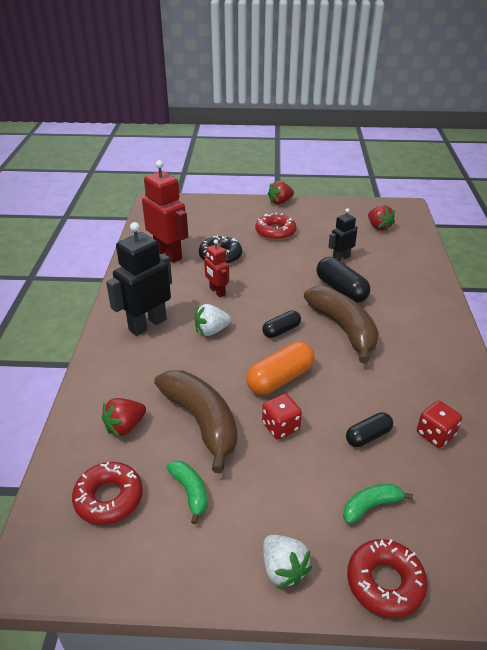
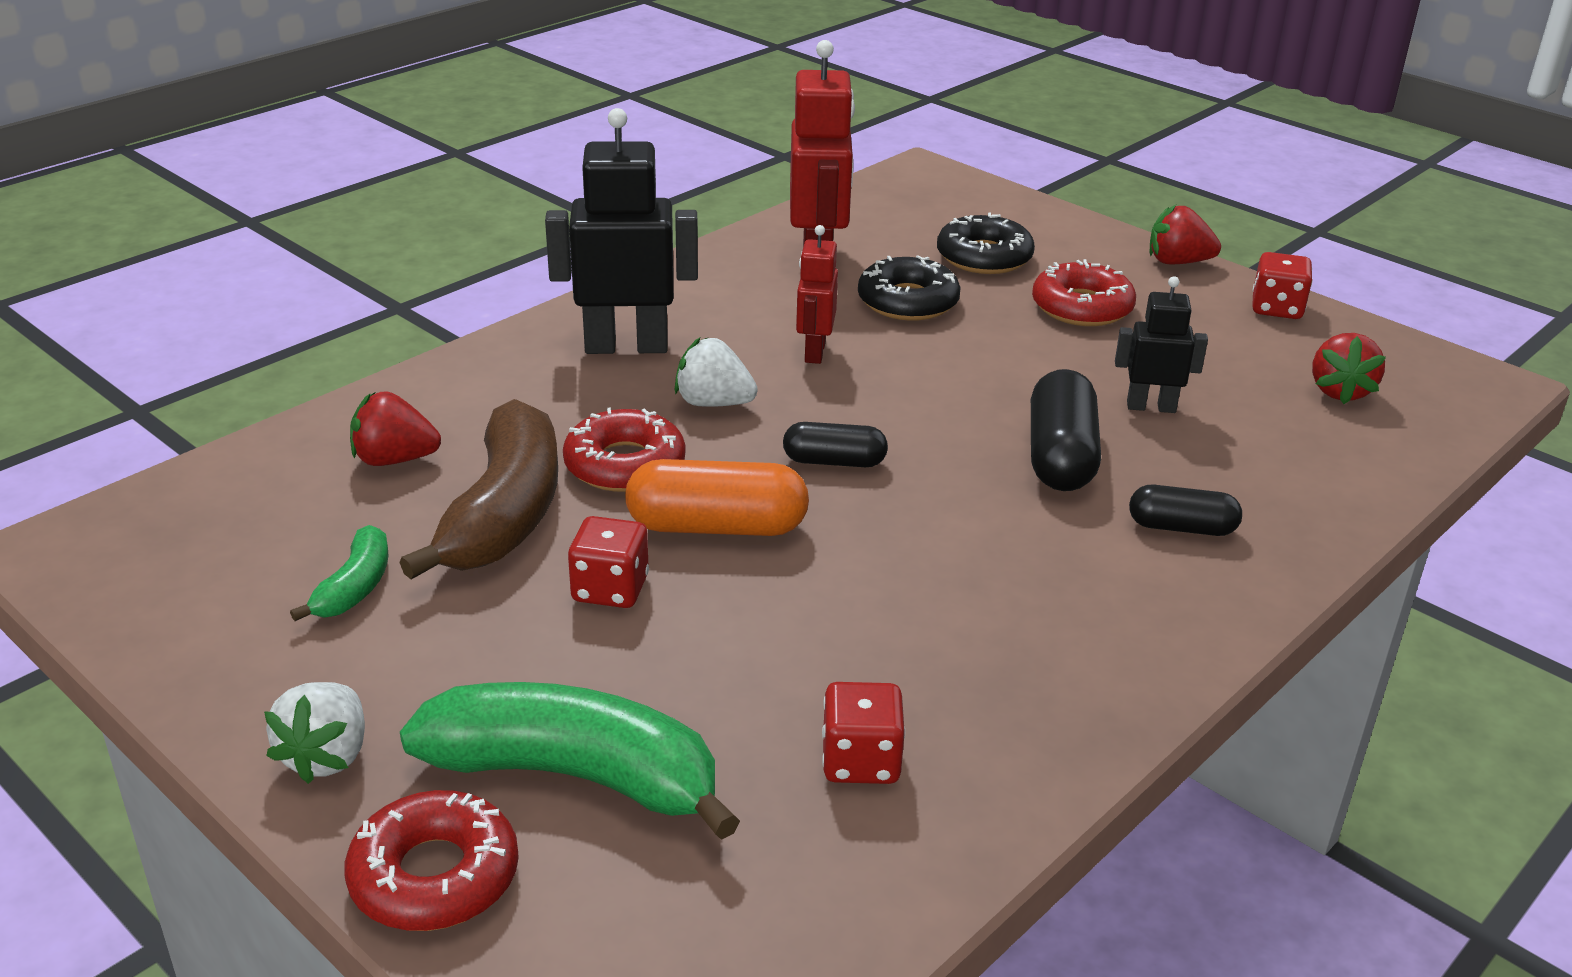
camera: 40 degrees right, 5 degrees down
(109, 498) = (250, 529): red donut -> red donut (625, 465)
(221, 227) = (984, 257): none -> black donut
(327, 206) = (1276, 308): none -> red dice
(343, 329) = (958, 517): brown banana -> none
(368, 436) = (731, 688): black capsule -> black capsule (1181, 528)
(371, 506) = (576, 776): green banana -> green banana, size x2.04

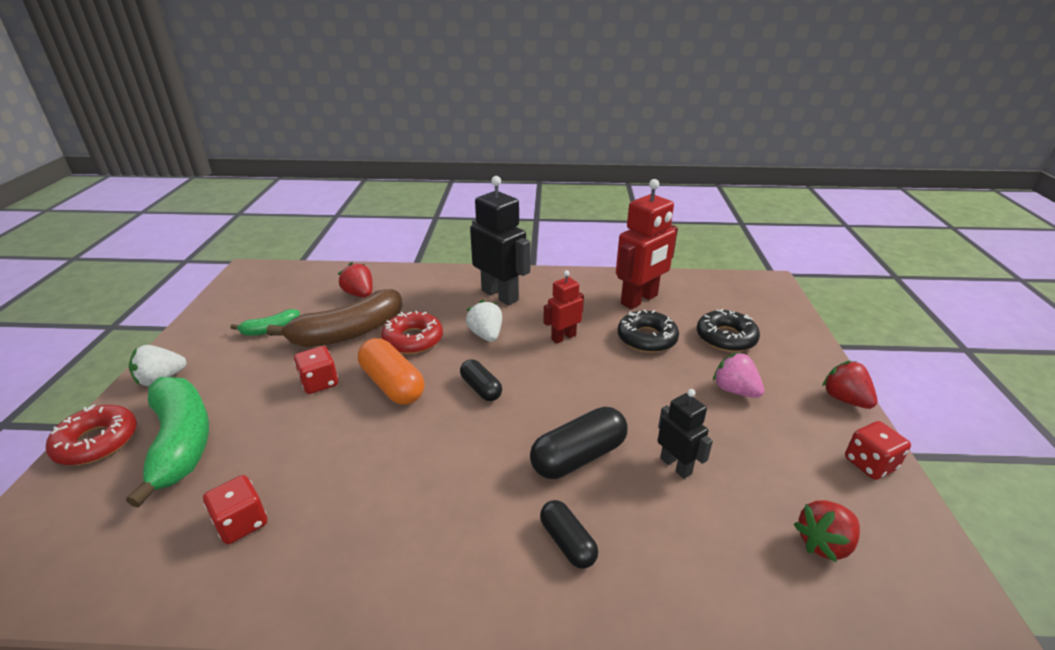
camera: 50 degrees right, 0 degrees up
(1082, 307) = (735, 390): red donut -> pink strawberry

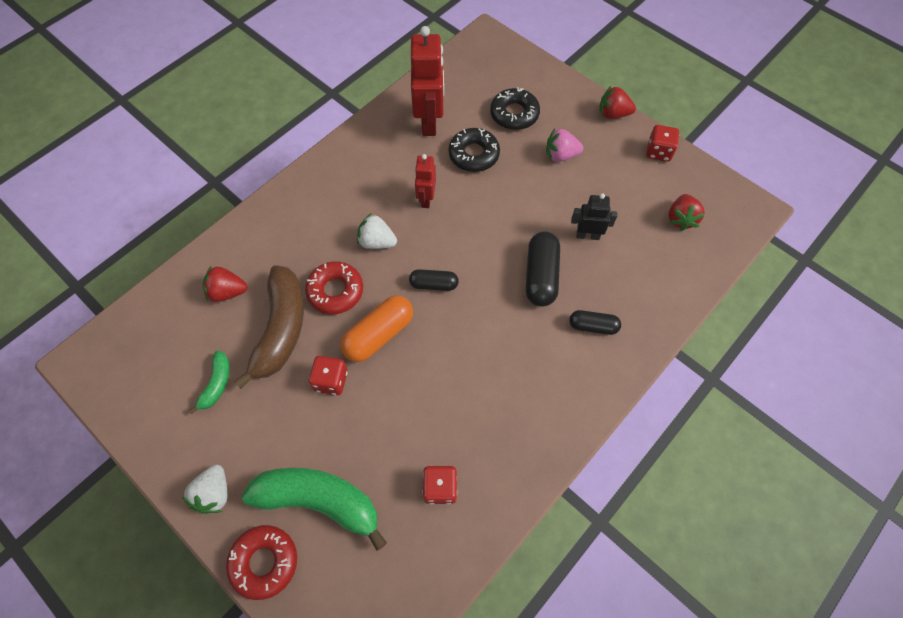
camera: 50 degrees left, 30 degrees up
(392, 384) = (379, 334): orange capsule -> orange capsule turned 45 degrees counterclockwise
(500, 295) = (334, 198): black robot -> none

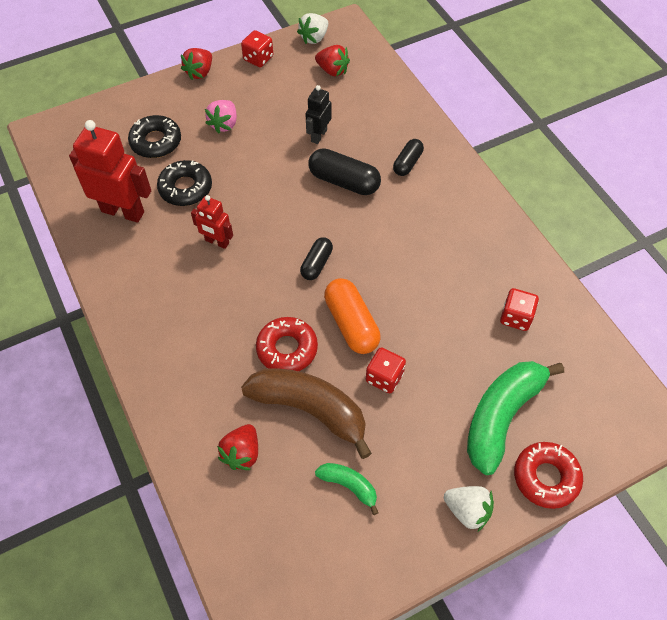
camera: 70 degrees left, 5 degrees down
(377, 242) = (246, 297): white strawberry -> white strawberry (314, 38)

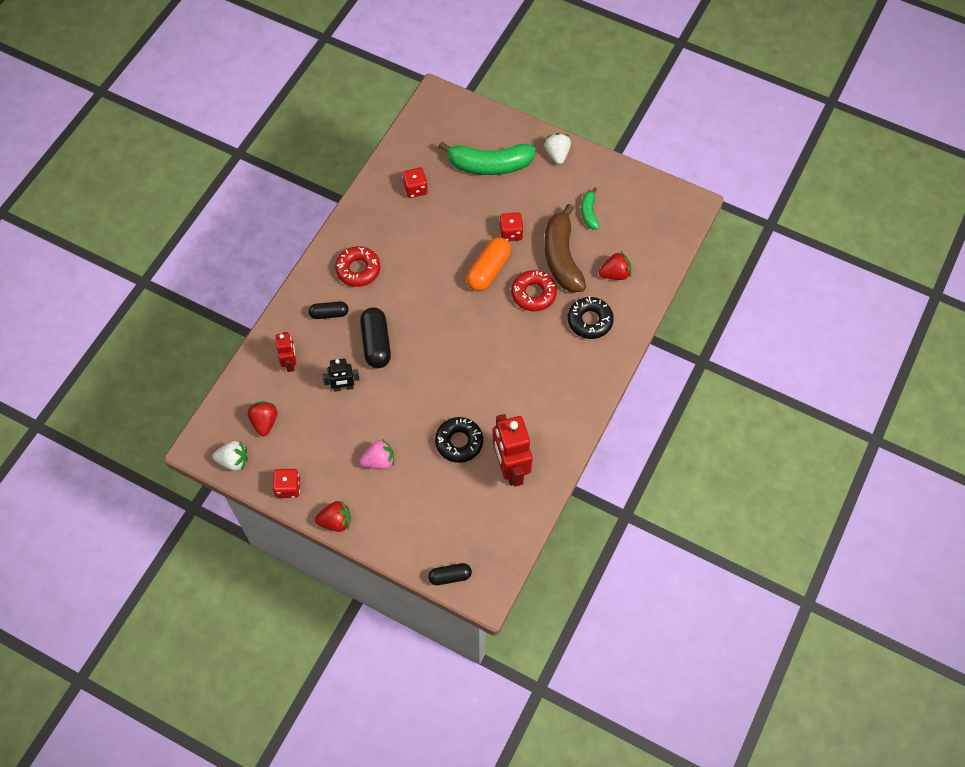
camera: 125 degrees left, 5 degrees up
(156, 142) = (432, 497): black donut -> black donut (590, 321)
(217, 242) = (488, 388): red robot -> red robot (290, 363)
(316, 264) = (459, 317): black capsule -> black capsule (450, 576)
(546, 477) = (509, 129): red donut -> red donut (358, 270)

